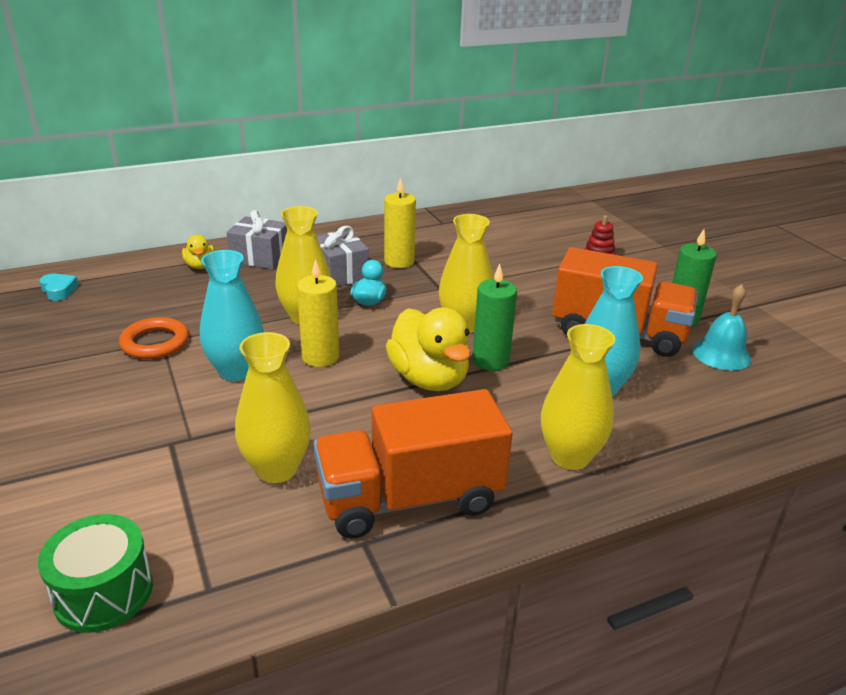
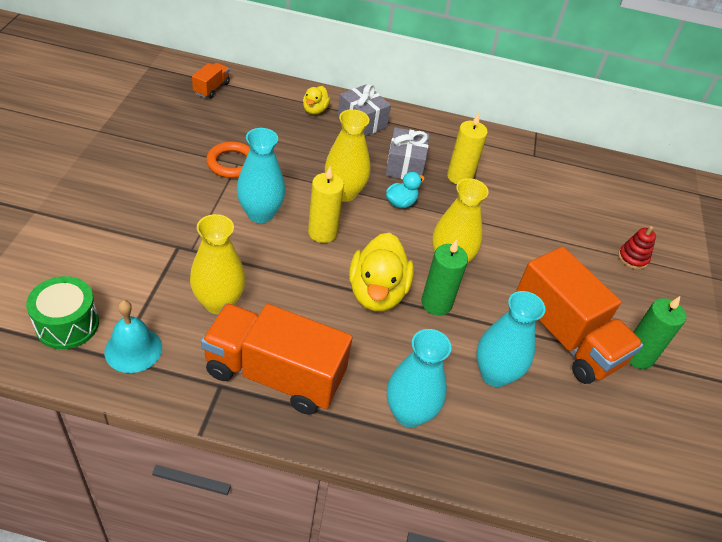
camera: 30 degrees right, 15 degrees up
(59, 290) = (211, 88): turquoise heart -> orange truck
(570, 456) = (409, 413): yellow vase -> turquoise vase
(721, 354) = (632, 407): turquoise bell -> turquoise bell (133, 349)

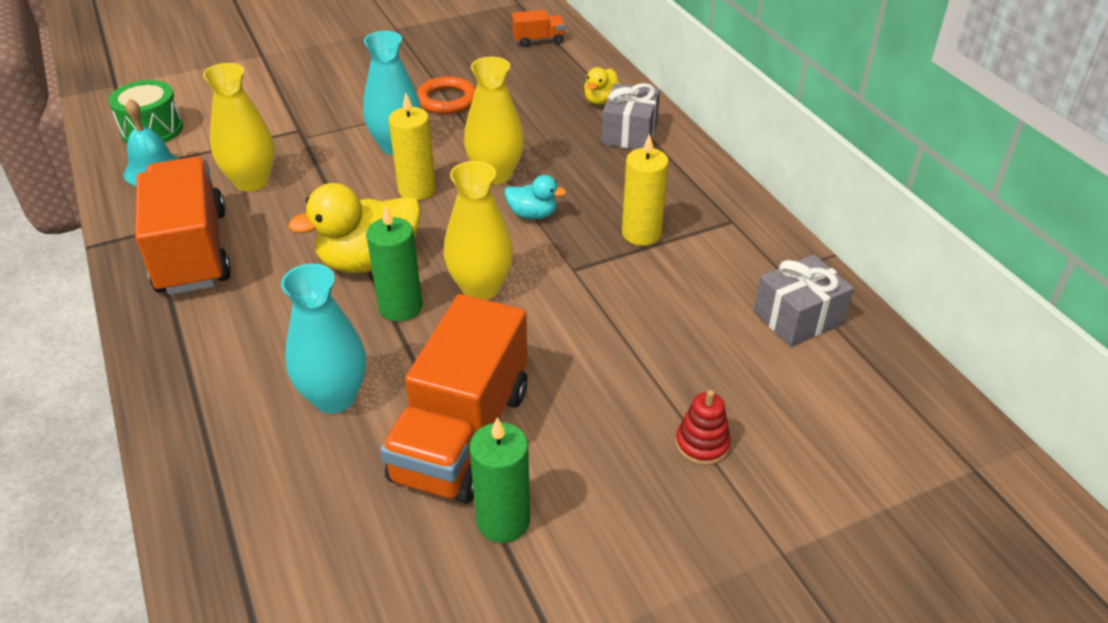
camera: 60 degrees right, 5 degrees down
(315, 110) = (601, 100): yellow duck -> yellow duck turned 45 degrees counterclockwise
(405, 166) = (600, 190): grey gift -> grey gift (798, 317)
(409, 413) = (217, 357): turquoise vase -> none

